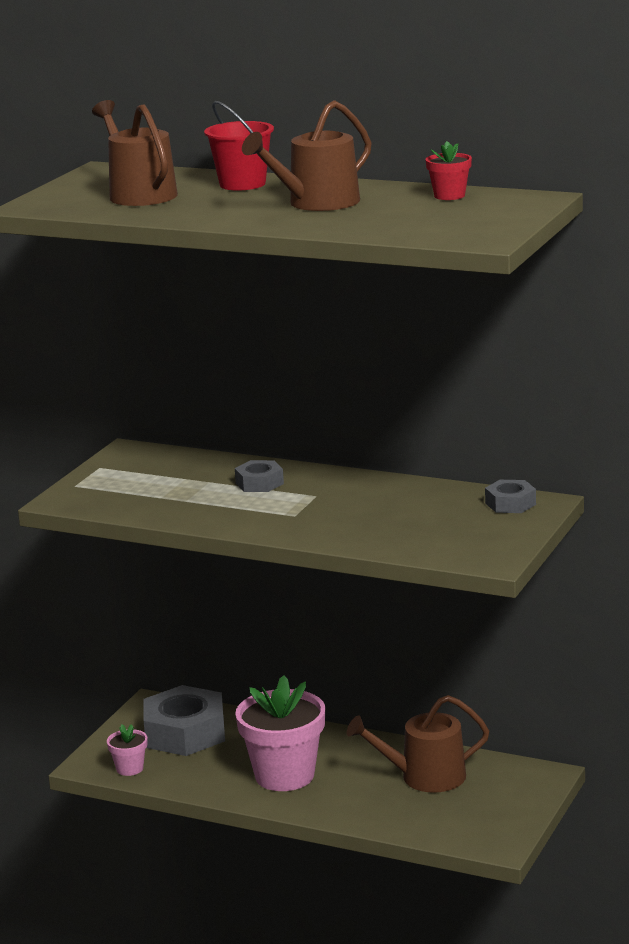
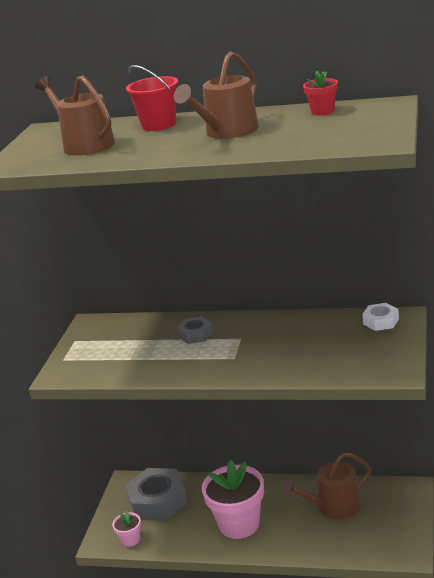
camera: 10 degrees left, 5 degrees up
(510, 504) = (381, 321): grey nut -> white nut

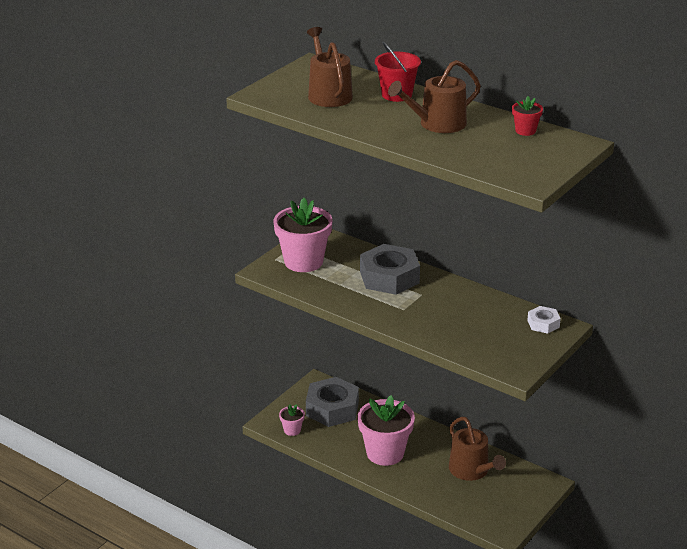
camera: 20 degrees right, 5 degrees up
(95, 351) = (303, 262): none -> pink flower pot
(195, 335) = (389, 277): grey nut -> grey nut, size x1.99
(333, 506) = (471, 470): brown watering can -> brown watering can turned 120 degrees counterclockwise

